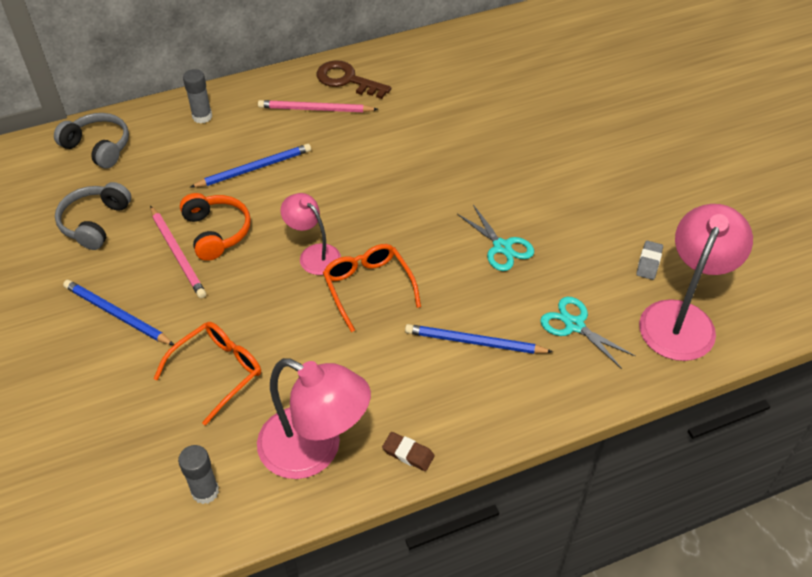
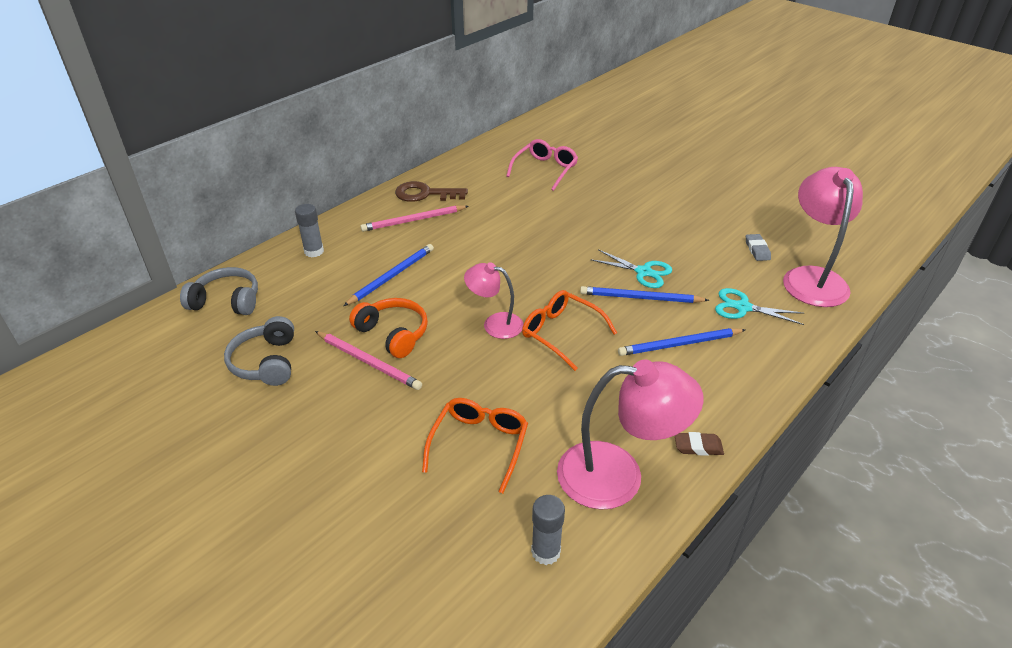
camera: 25 degrees left, 10 degrees down
(117, 314) = (343, 431): blue pencil -> blue pencil (640, 298)
(492, 85) = (545, 169): none -> pink glasses

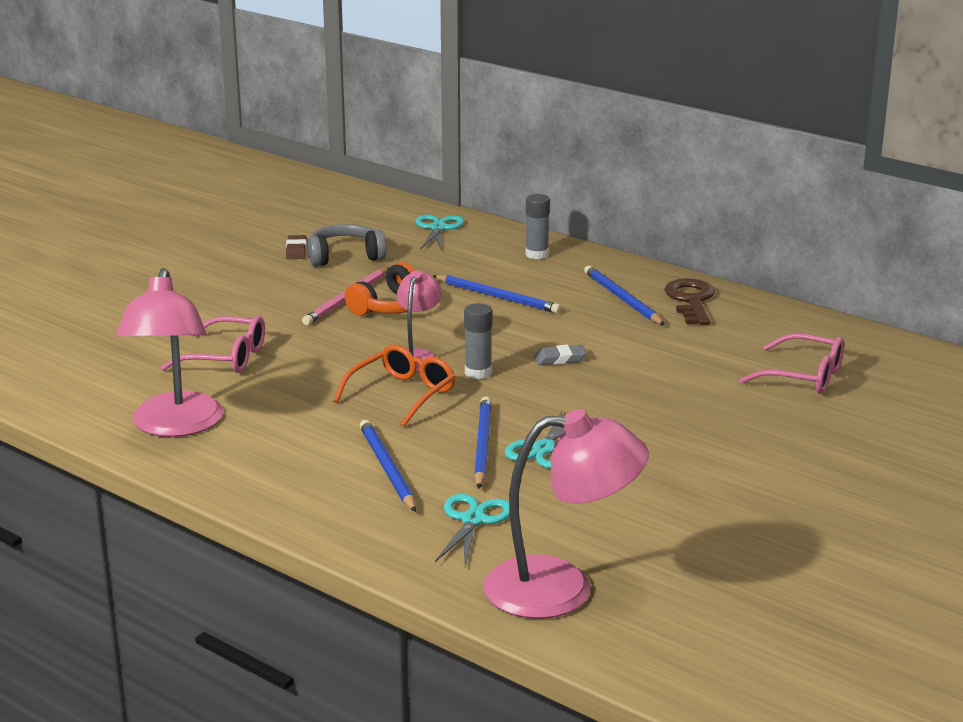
camera: 85 degrees right, 15 degrees down
(227, 301) = (438, 228): grey headphones -> turquoise scissors
(413, 220) = (622, 299): pink pencil -> blue pencil
(479, 444) = (226, 358): orange glasses -> pink glasses
(545, 552) = (92, 392): grey glue stick -> grey glue stick (478, 373)
(698, 446) = (210, 471): brown eraser -> brown eraser (296, 251)
(757, 250) = (630, 545): grey eraser -> grey eraser (560, 359)

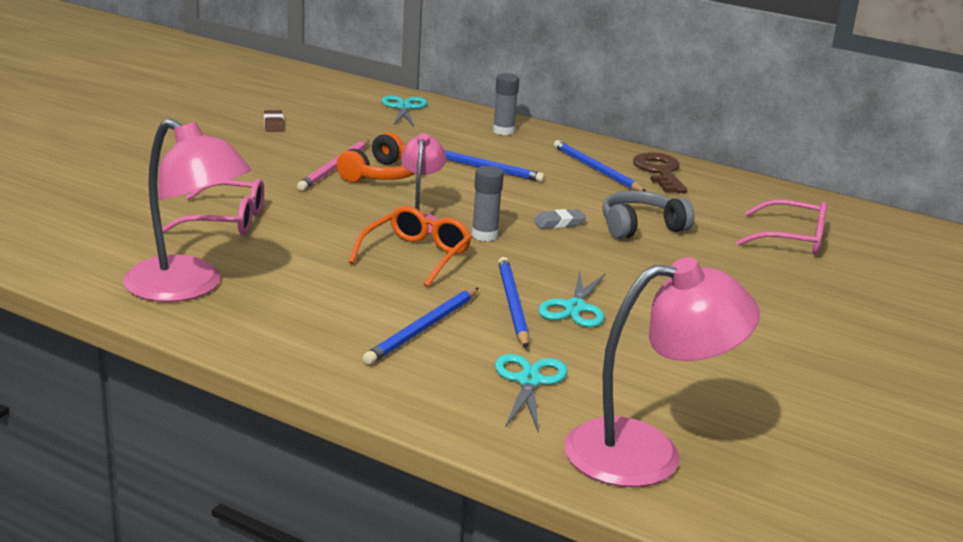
camera: 10 degrees left, 0 degrees up
(175, 426) = (187, 288): pink lamp -> pink lamp turned 45 degrees counterclockwise
(345, 256) = (322, 130): grey headphones -> grey headphones (641, 227)
(387, 468) = (423, 329): blue pencil -> blue pencil turned 120 degrees counterclockwise

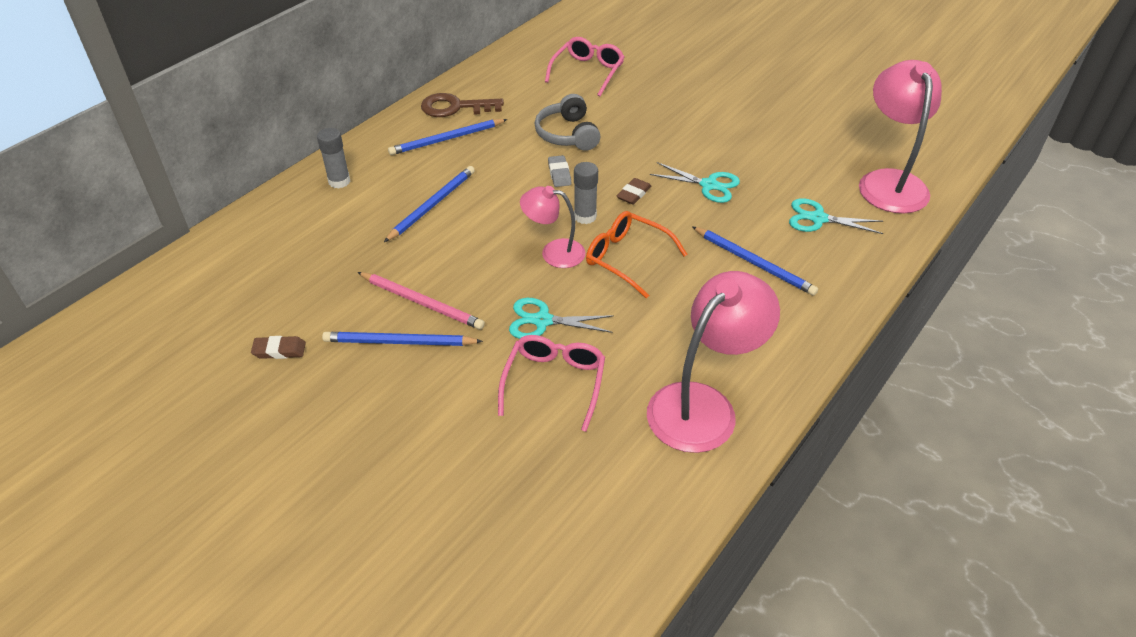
camera: 80 degrees left, 20 degrees up
(382, 175) = (444, 270): orange headphones -> none
(404, 108) = (250, 244): turquoise scissors -> turquoise scissors (542, 321)
(512, 304) = (708, 214): blue pencil -> blue pencil (399, 342)
(537, 262) = (633, 194): none -> brown eraser

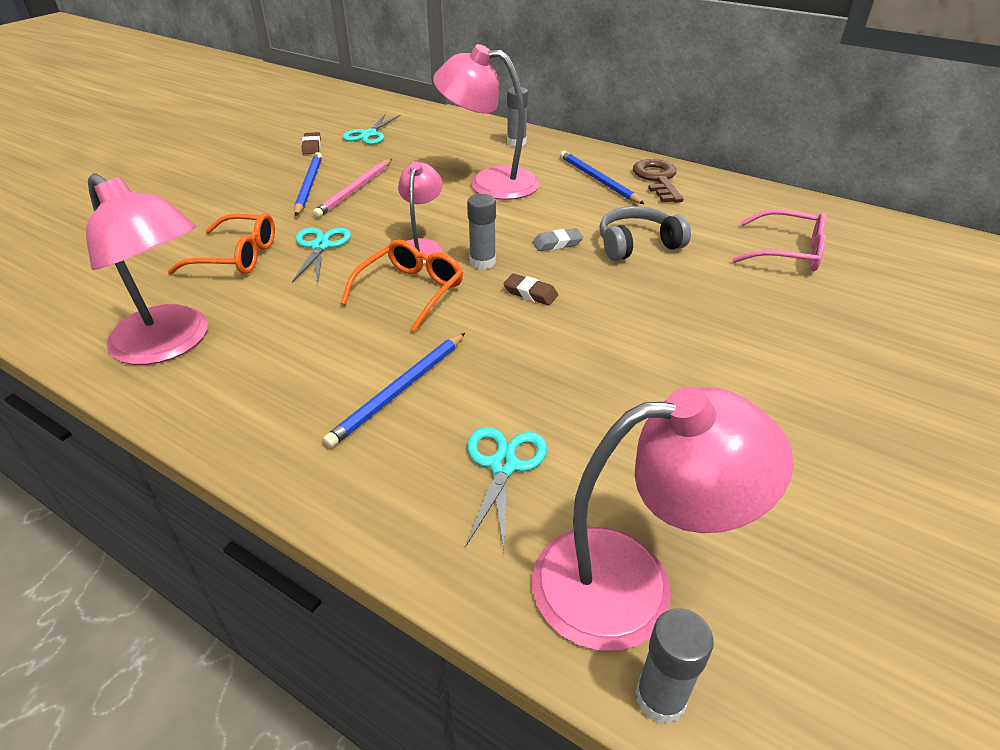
camera: 85 degrees right, 5 degrees down
(432, 205) = (489, 182): blue pencil -> pink lamp
(554, 382) = (237, 256): pink glasses -> orange glasses
(708, 185) = (563, 353): turquoise scissors -> turquoise scissors (369, 134)
(945, 182) = (660, 698): none -> grey glue stick

